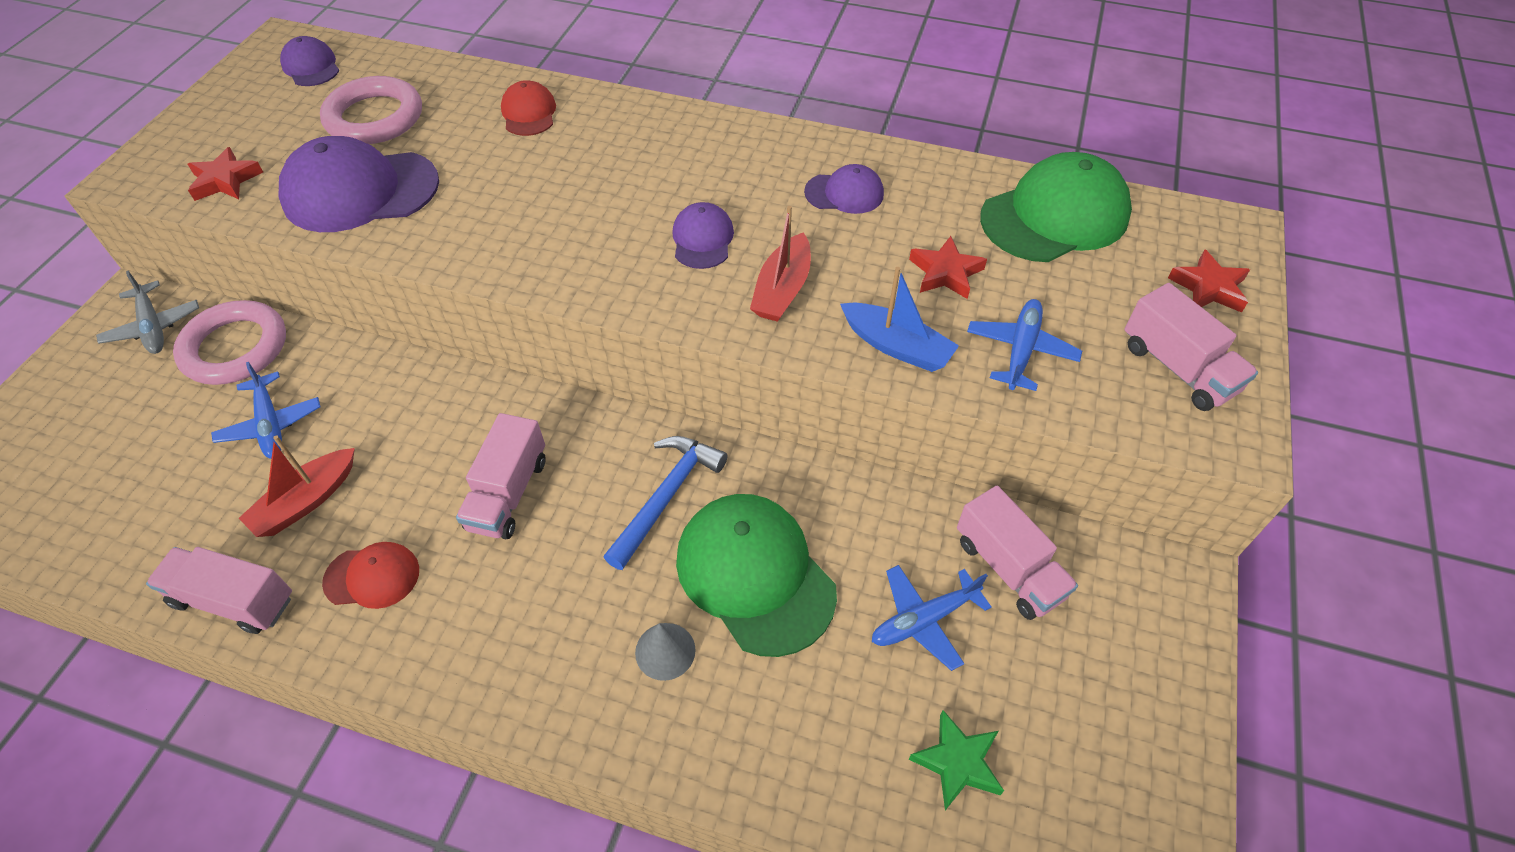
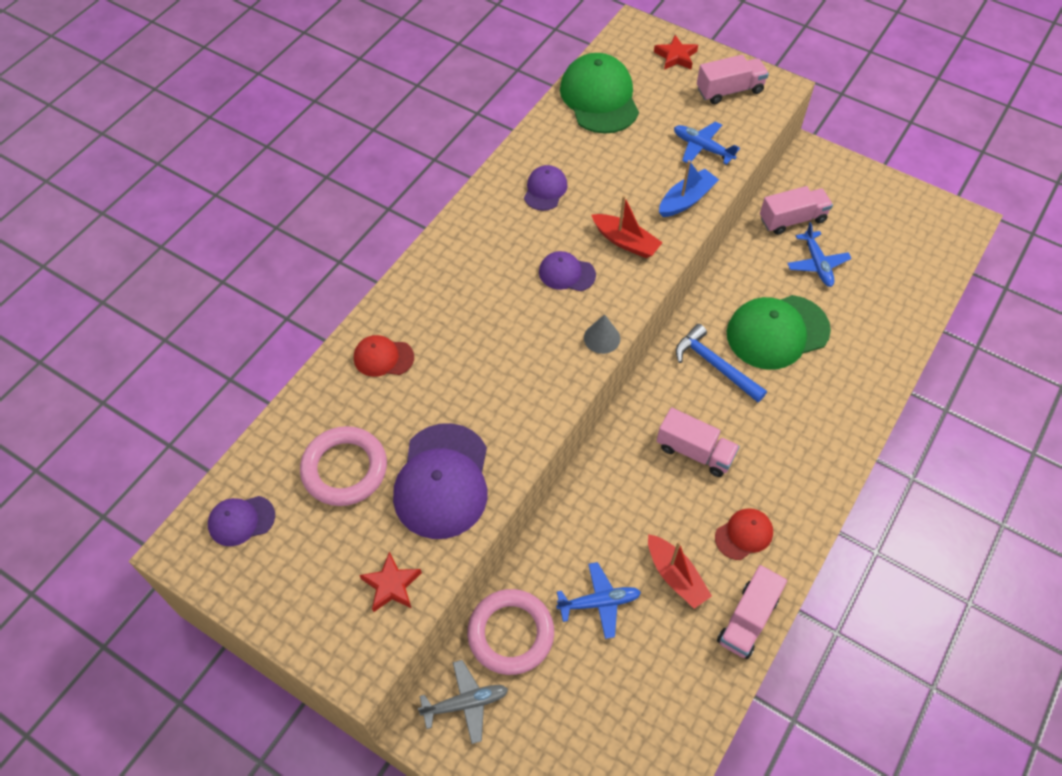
camera: 75 degrees left, 5 degrees up
(372, 576) = (744, 534): red cap -> red cap turned 45 degrees clockwise
(665, 651) = (818, 384): grey cone -> grey cone (602, 338)
(945, 273) = (633, 161): red star -> none
(957, 762) = (894, 273): green star -> none

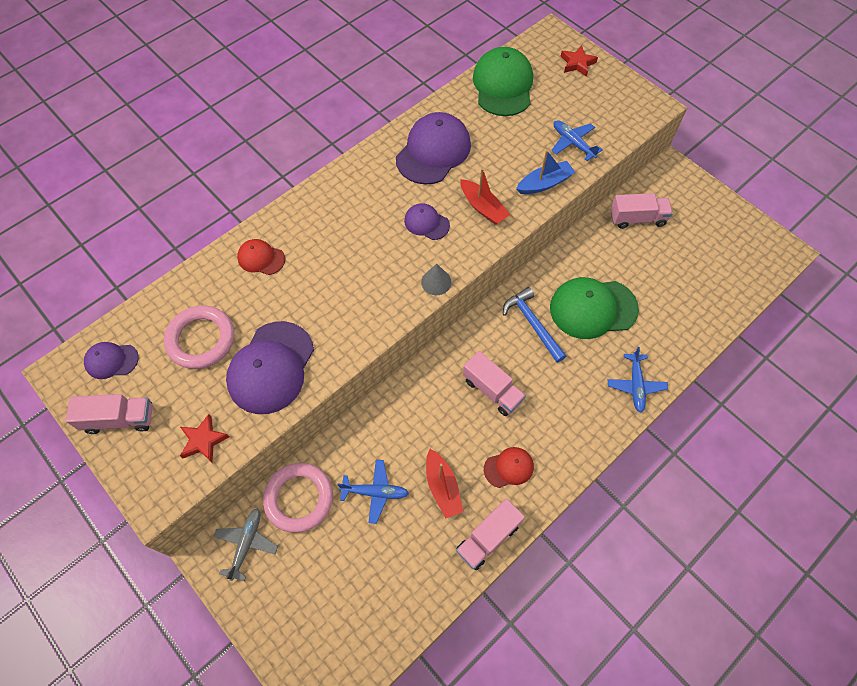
camera: 15 degrees right, 5 degrees up
(465, 703) = (246, 544): grey plane -> grey plane turned 75 degrees counterclockwise
(545, 190) = (433, 151): purple cap -> purple cap, size x1.93
(729, 90) = (612, 100): pink truck -> pink truck (119, 419)
(817, 264) = (645, 260): blue plane -> blue plane (635, 385)

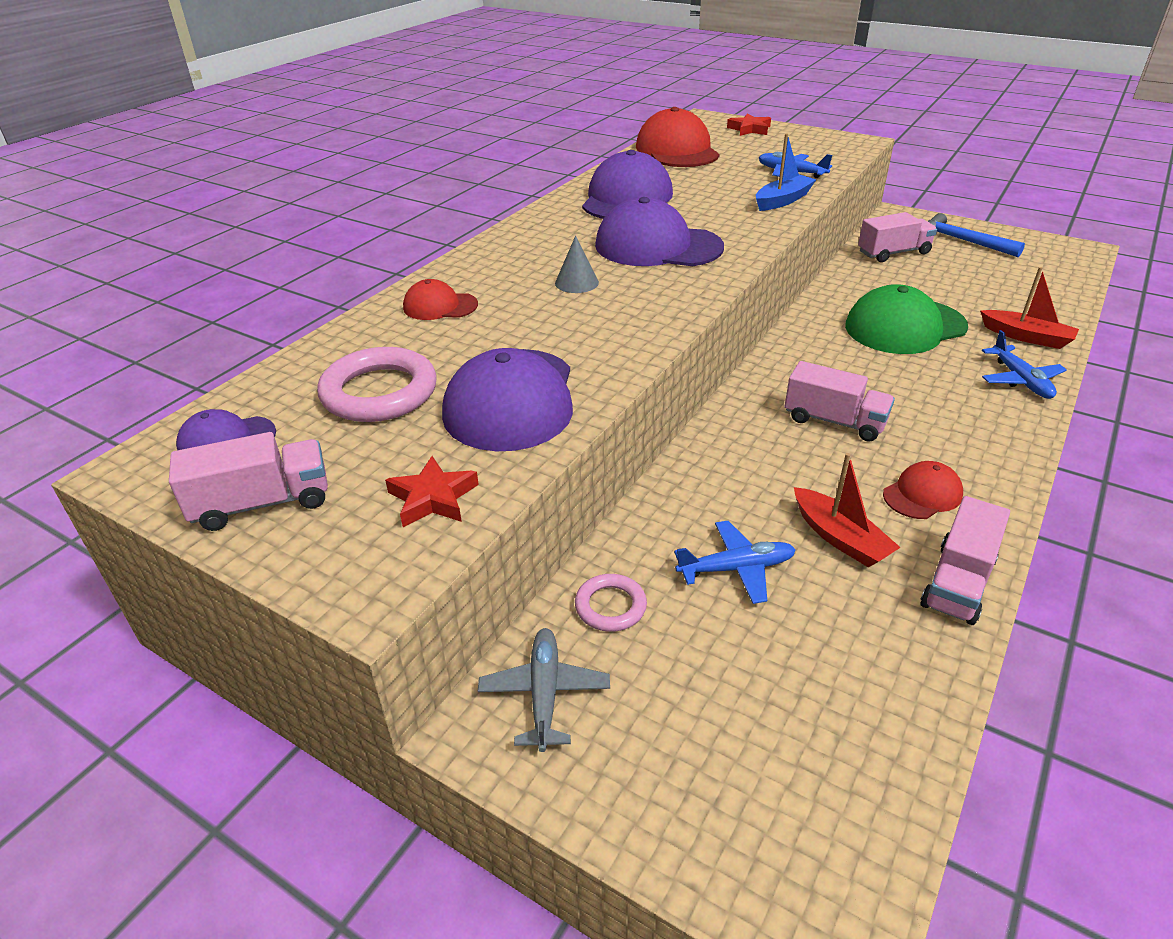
camera: 15 degrees left, 25 degrees down
(299, 498) = (610, 606): pink ring -> pink ring, size x0.56
(426, 223) = (657, 246): purple cap -> purple cap, size x1.93
(436, 282) = (706, 286): grey cone -> grey cone (576, 282)
(483, 207) = (721, 226): red boat -> red boat (1026, 337)
(503, 85) = (677, 150): green cap -> red cap
(532, 323) = (839, 352): blue hammer -> blue hammer (962, 240)

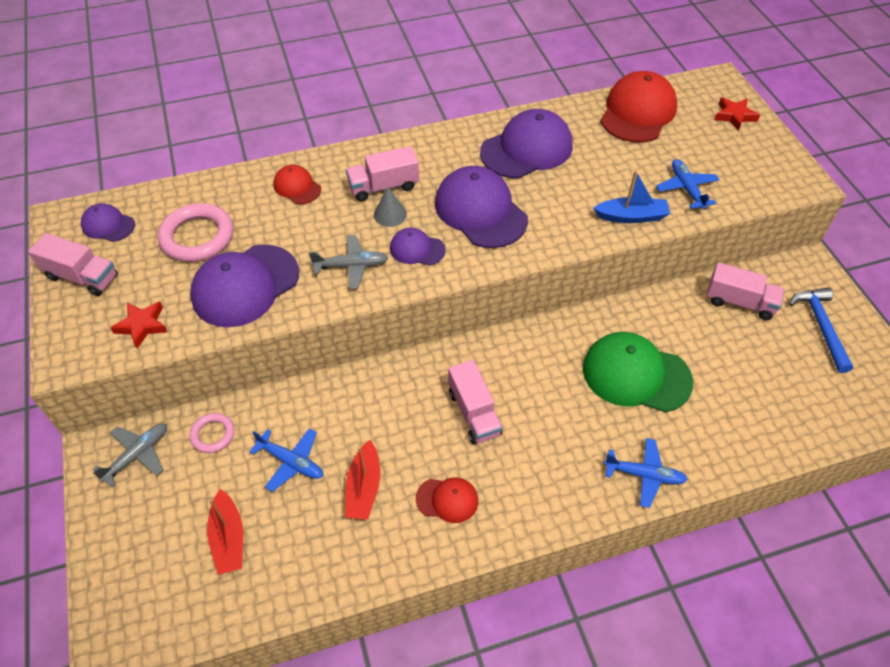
camera: 40 degrees right, 15 degrees up
(603, 331) = (351, 266): none -> grey plane
(646, 292) = (417, 249): none -> purple cap
(957, 582) = (382, 563): pink truck -> pink truck (383, 187)
(1020, 380) = (644, 475): blue plane -> blue plane turned 105 degrees counterclockwise
(1026, 337) = (712, 446): red boat -> red boat (228, 538)

